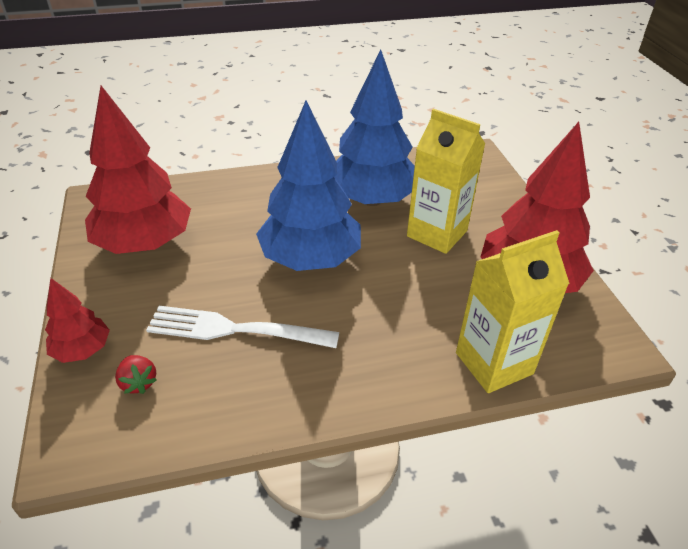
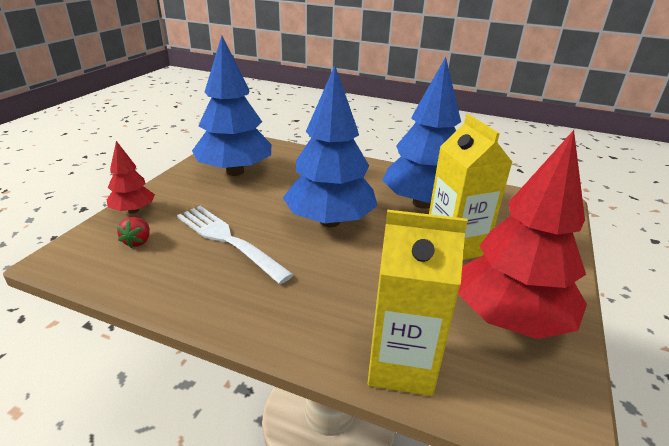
camera: 35 degrees right, 10 degrees down
(145, 243) = (235, 171): red tree -> blue tree

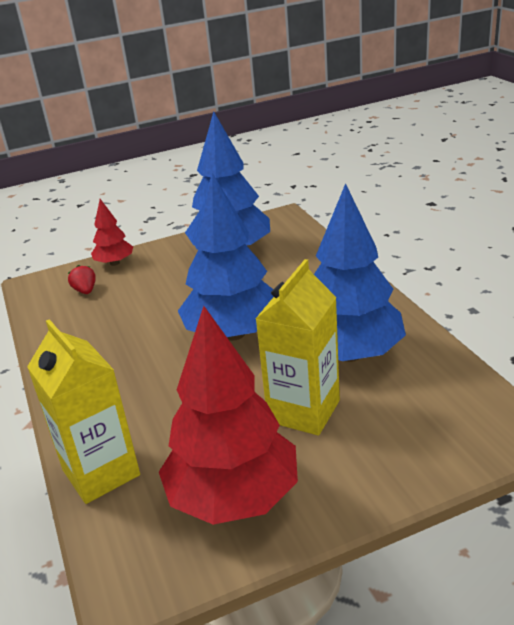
camera: 50 degrees right, 0 degrees up
(138, 241) = (85, 291): red strawberry -> red strawberry turned 105 degrees clockwise
(228, 240) = (138, 315): white fork -> none

